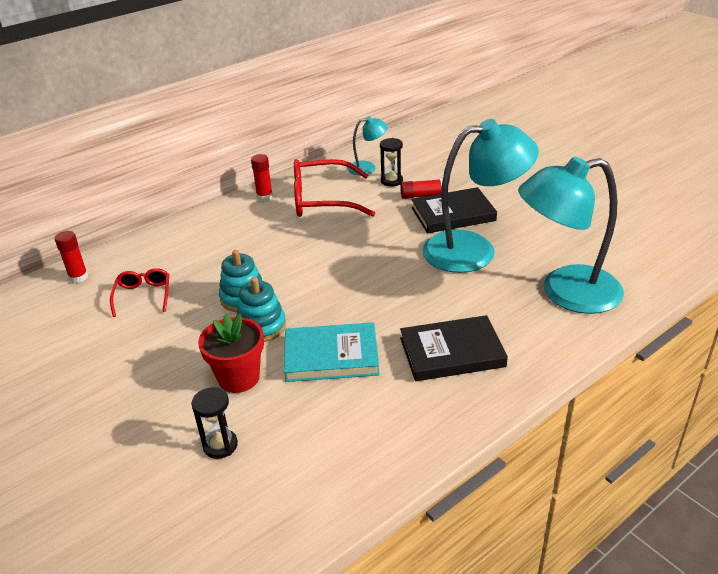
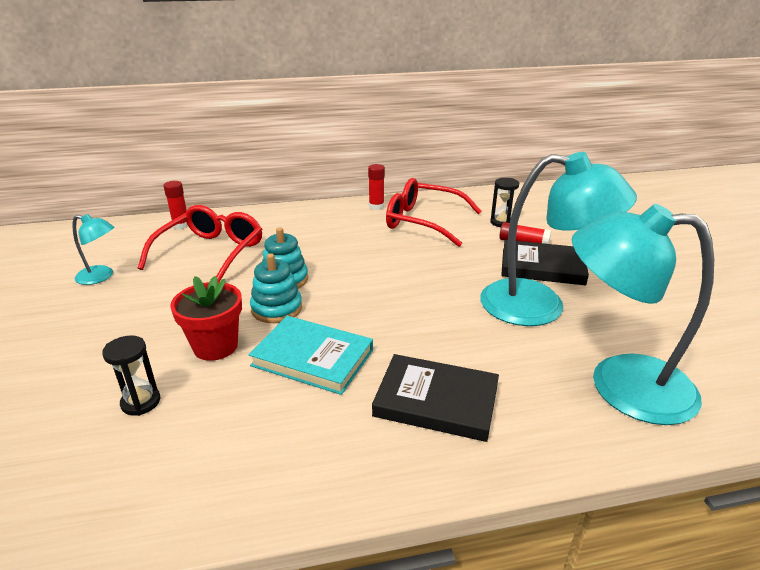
camera: 25 degrees right, 5 degrees down
(143, 295) = (211, 253): red glasses -> red glasses, size x1.86
(367, 167) = (487, 206): turquoise lamp -> turquoise lamp (101, 277)

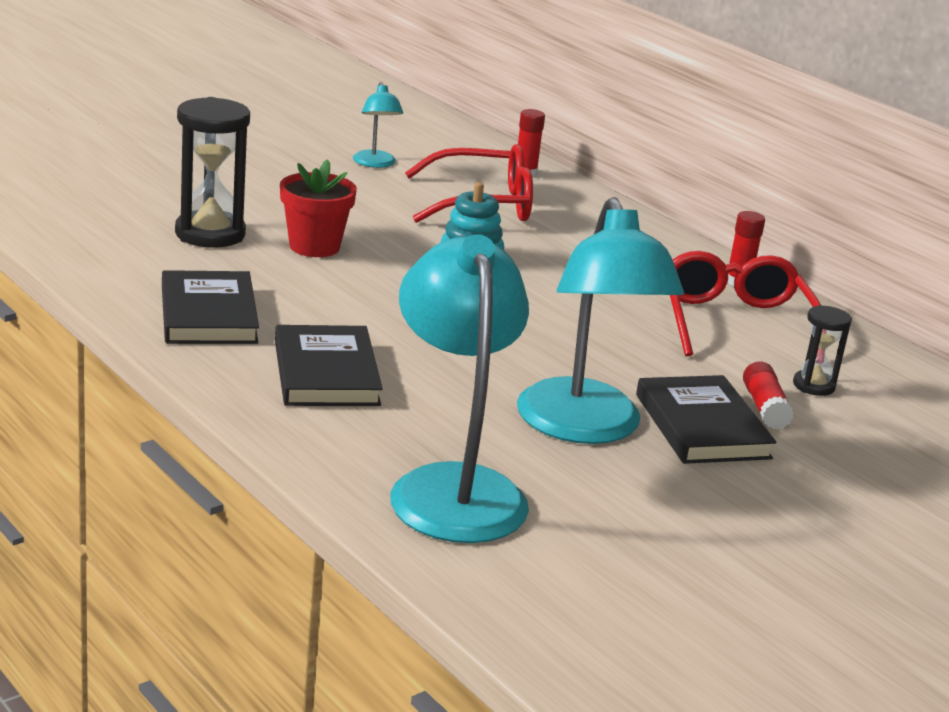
camera: 60 degrees right, 5 degrees down
(141, 402) = (210, 234): black hourglass -> black hourglass, size x1.83
(276, 309) = (408, 263): turquoise stacking toy -> none
(300, 447) = (208, 314): none -> black book
(313, 358) = (339, 298): turquoise book -> none

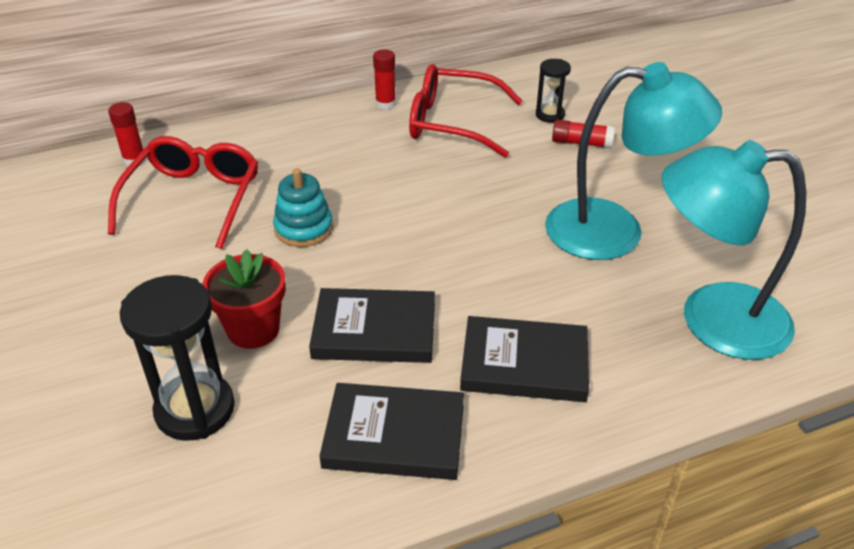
camera: 70 degrees left, 15 degrees up
(375, 163) = (63, 250): turquoise lamp -> none
(702, 426) = (609, 176): black book -> black book (374, 330)

